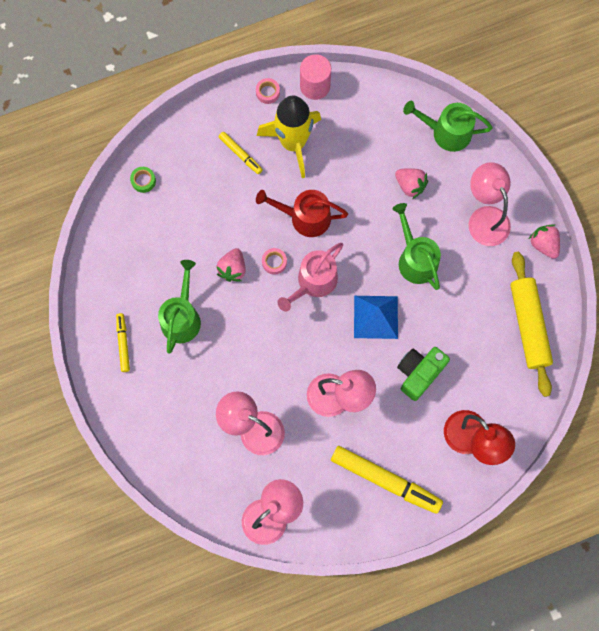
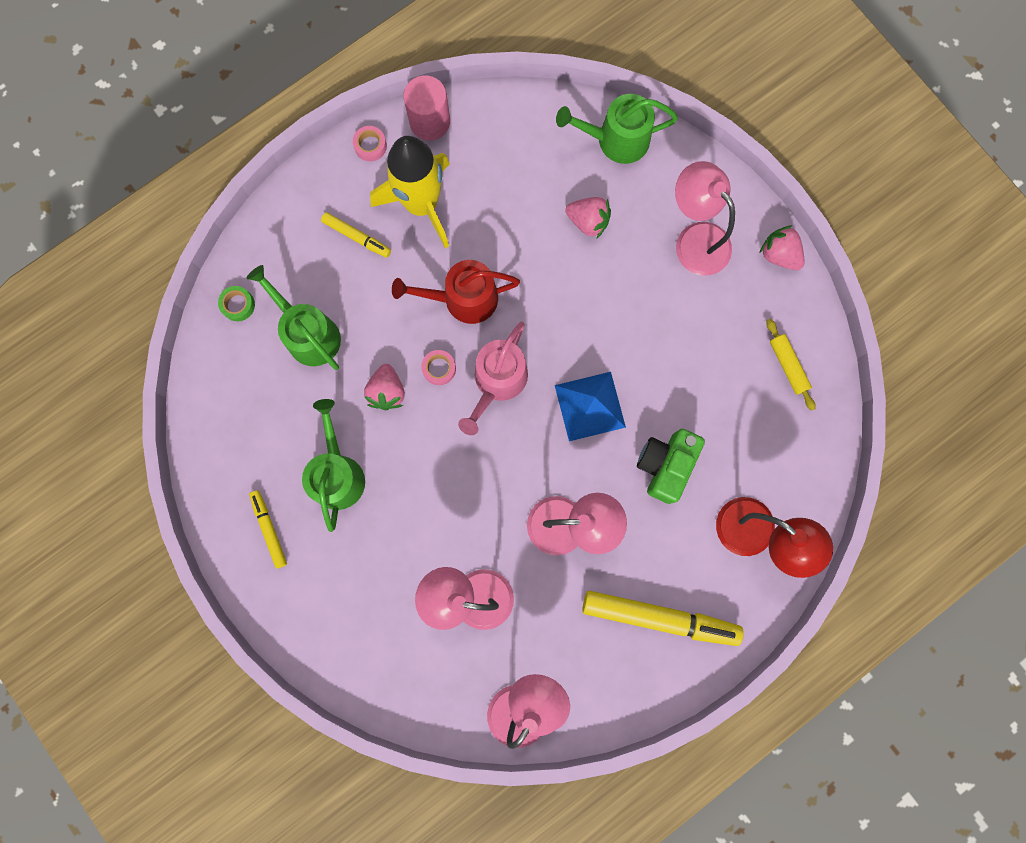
camera: 15 degrees left, 5 degrees up
(415, 259) = (620, 317): green watering can -> green watering can (309, 334)
(528, 325) = (787, 366): yellow rolling pin -> yellow rolling pin, size x0.51

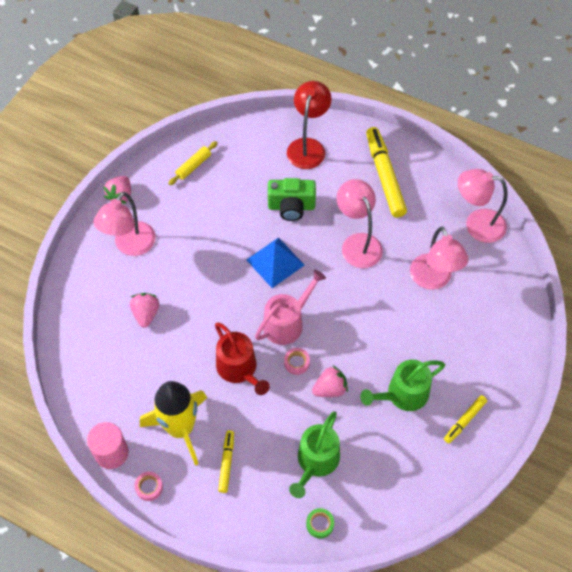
camera: 115 degrees left, 20 degrees down
(497, 381) = (287, 323): pink watering can -> pink watering can turned 45 degrees counterclockwise
(616, 140) = (76, 320): green watering can -> none

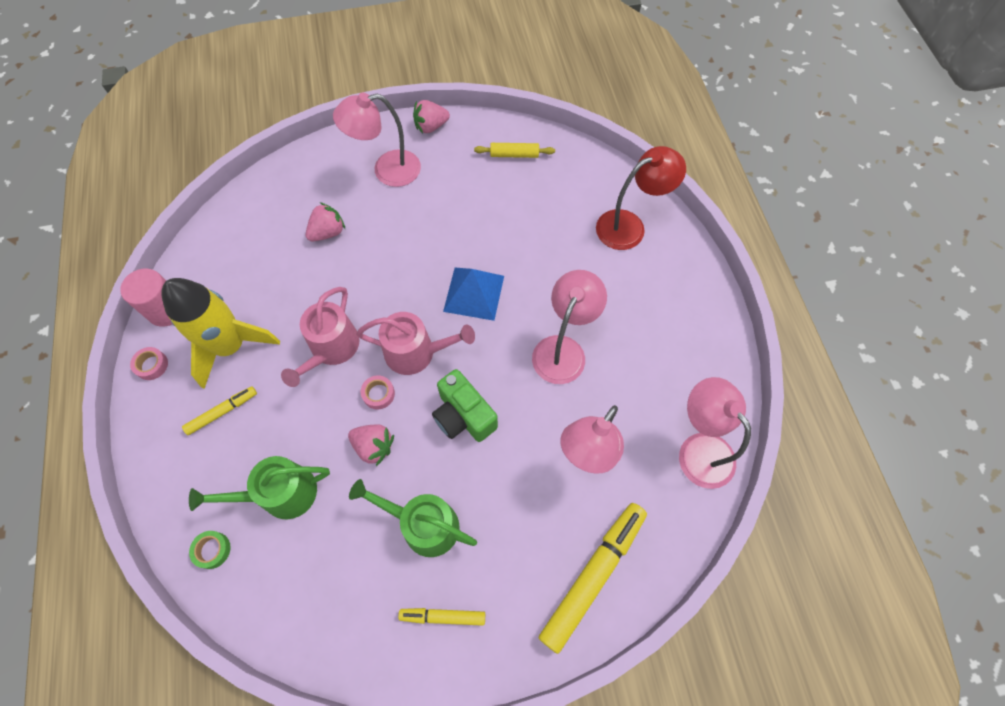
camera: 50 degrees right, 5 degrees up
(239, 369) = (331, 348): red watering can -> pink watering can
(291, 207) = (548, 262): green camera -> green camera (463, 416)
(384, 176) = (666, 316): yellow marker -> yellow marker (593, 575)

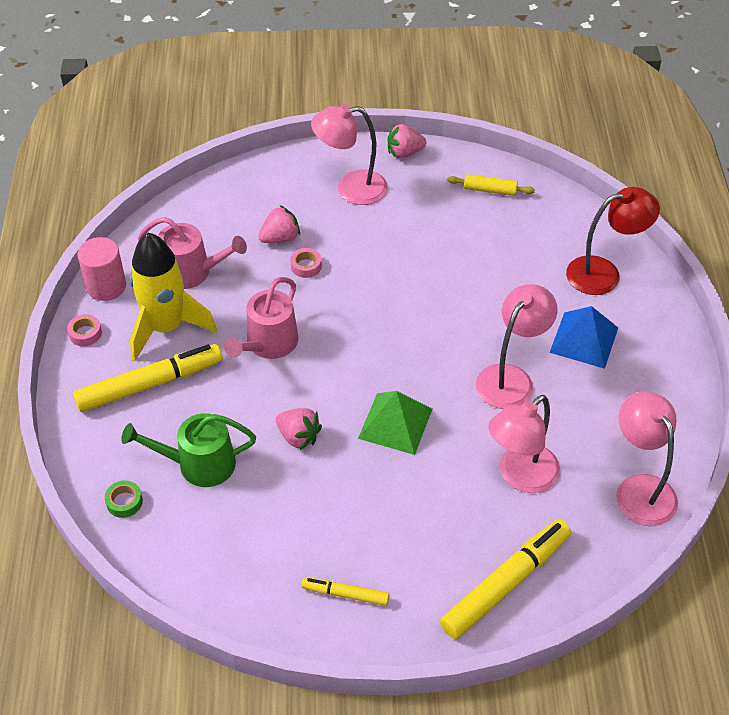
camera: 10 degrees right, 15 degrees down
(222, 412) = (150, 384): yellow marker -> yellow marker, size x1.93
(378, 394) = (310, 391): pink tape -> pink tape (306, 266)
(416, 352) = (355, 359): pink watering can -> pink watering can (191, 272)
(424, 525) = (339, 512): green watering can -> none
(463, 416) = (395, 423): green camera -> green pyramid
(474, 293) = (425, 314): blue pyramid -> blue pyramid (584, 339)

